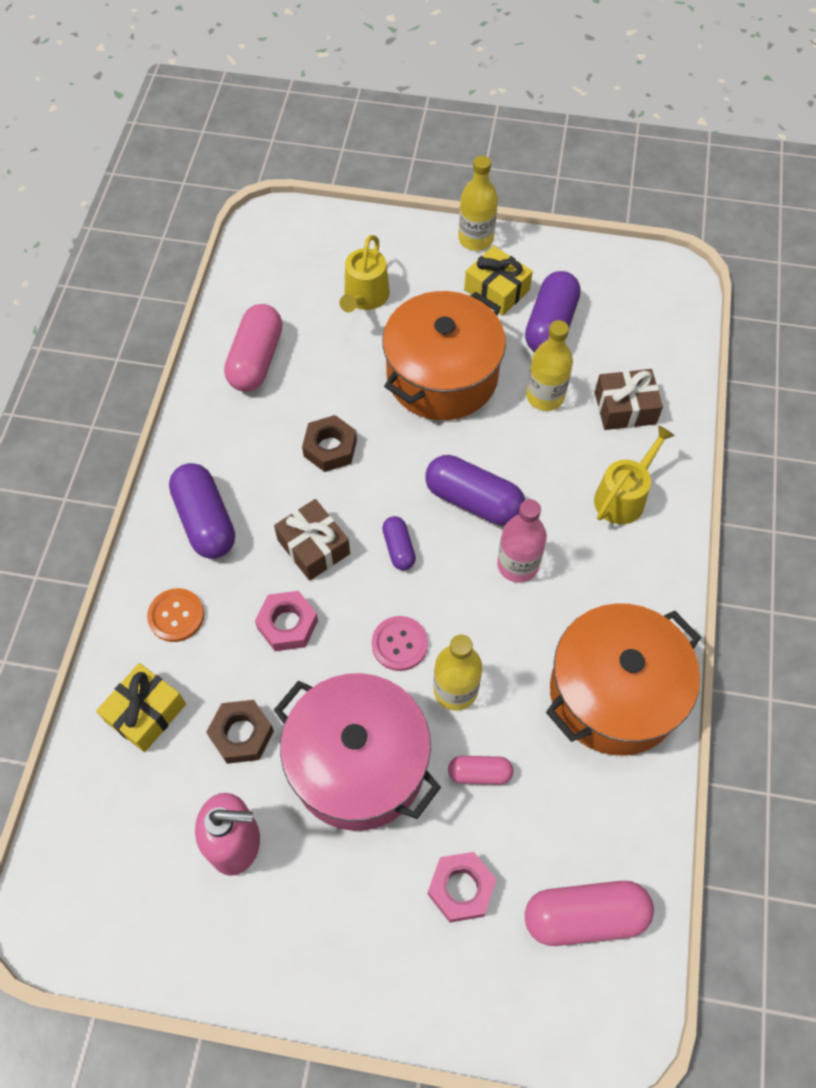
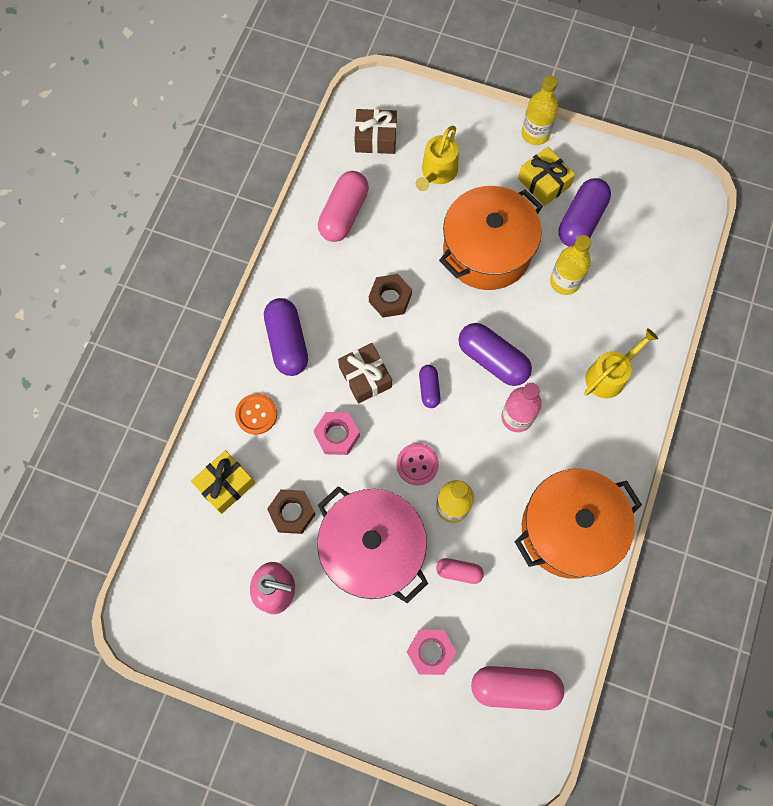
camera: 10 degrees right, 10 degrees up
(625, 408) = (626, 301): brown gift -> brown gift (376, 138)

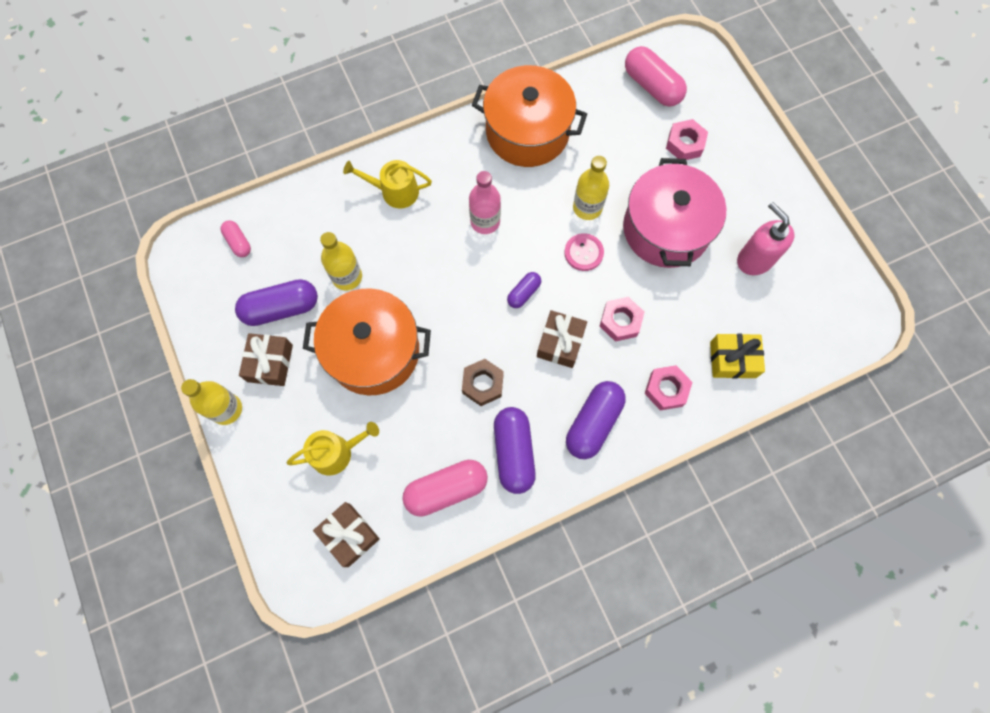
camera: 135 degrees left, 0 degrees up
(256, 414) = (666, 389): orange button -> pink nut
(292, 513) = (700, 298): brown nut -> none
(459, 571) = (622, 169): pink capsule -> pink capsule (238, 242)
(492, 360) = (459, 272): purple capsule -> purple capsule (514, 452)
(544, 182) = (270, 363): yellow gift -> brown gift

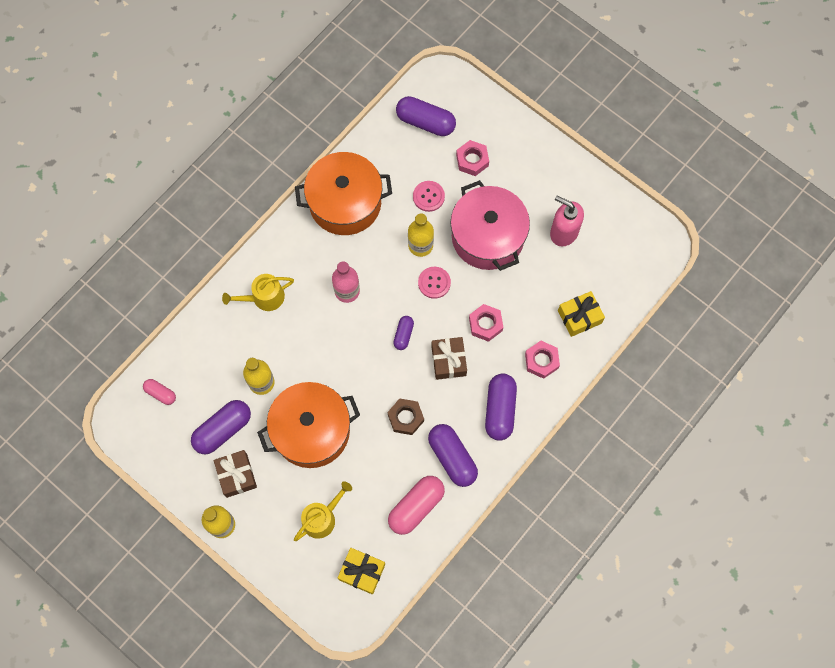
camera: 25 degrees left, 0 degrees up
(349, 535) = (362, 572): brown gift -> yellow gift
(620, 161) = (428, 196): none -> pink button
(652, 86) = (425, 122): pink capsule -> purple capsule

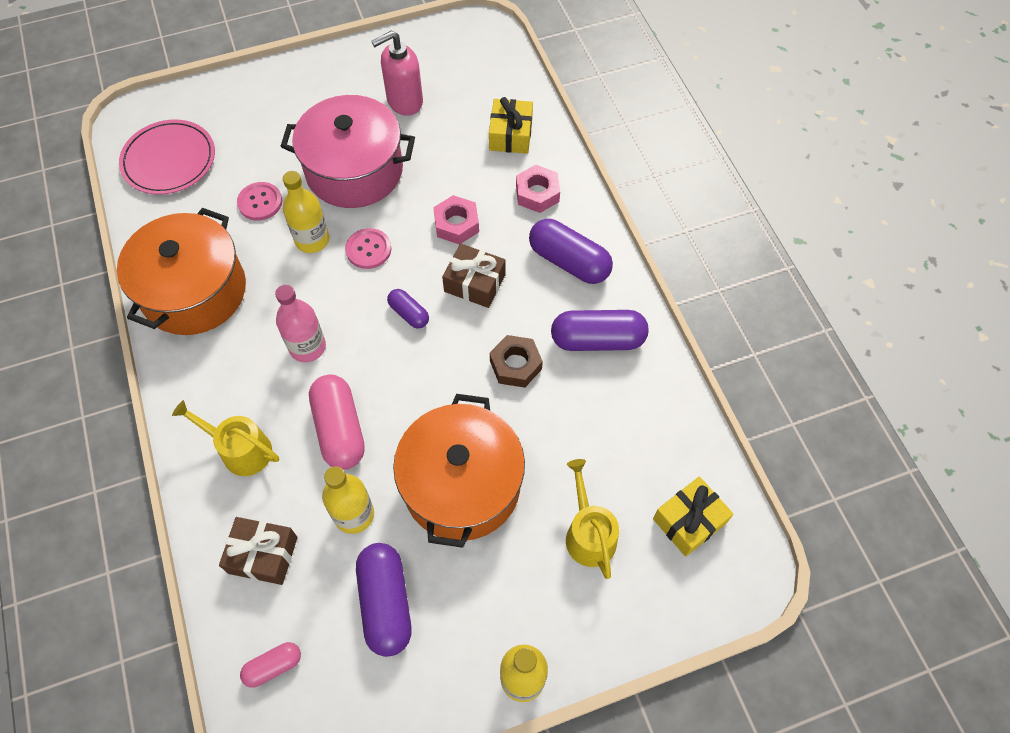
camera: 60 degrees left, 10 degrees down
(236, 475) = (463, 618): brown gift -> brown gift (263, 555)
(264, 297) = (241, 450): yellow watering can -> yellow watering can turned 105 degrees clockwise
(416, 507) = (637, 411): pink capsule -> pink capsule (340, 429)
(425, 122) = (169, 160): purple capsule -> pink plate
(472, 160) = (253, 140): pink nut -> none

